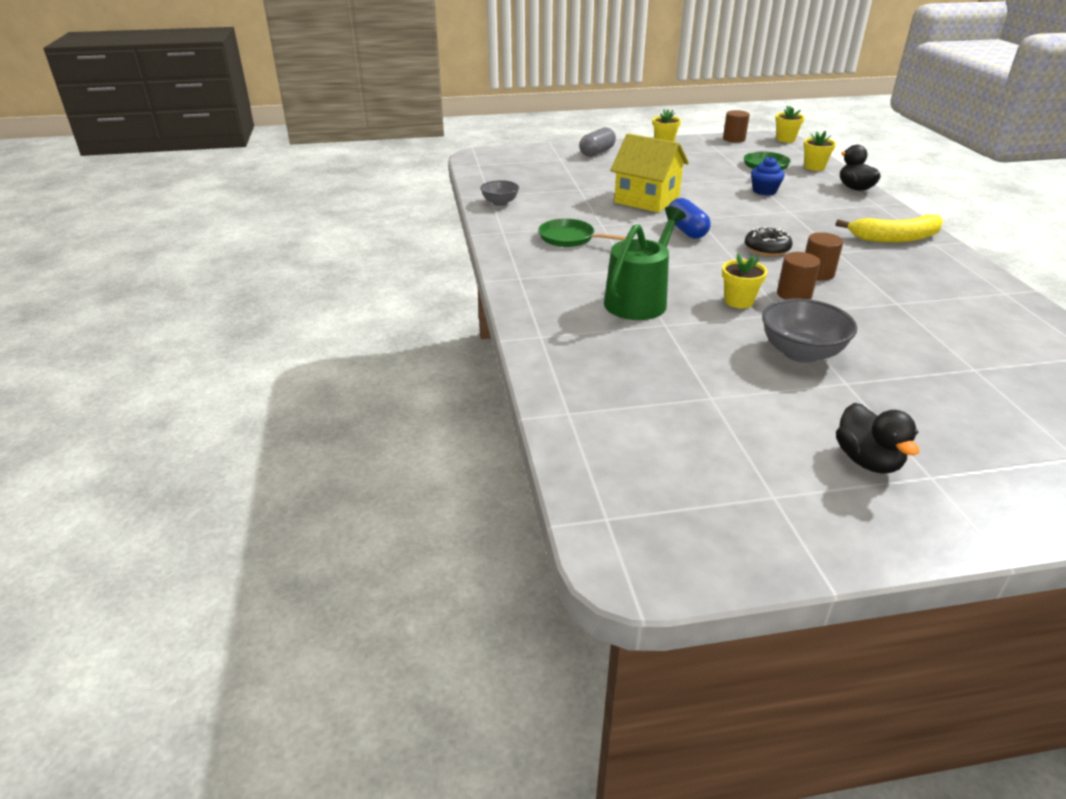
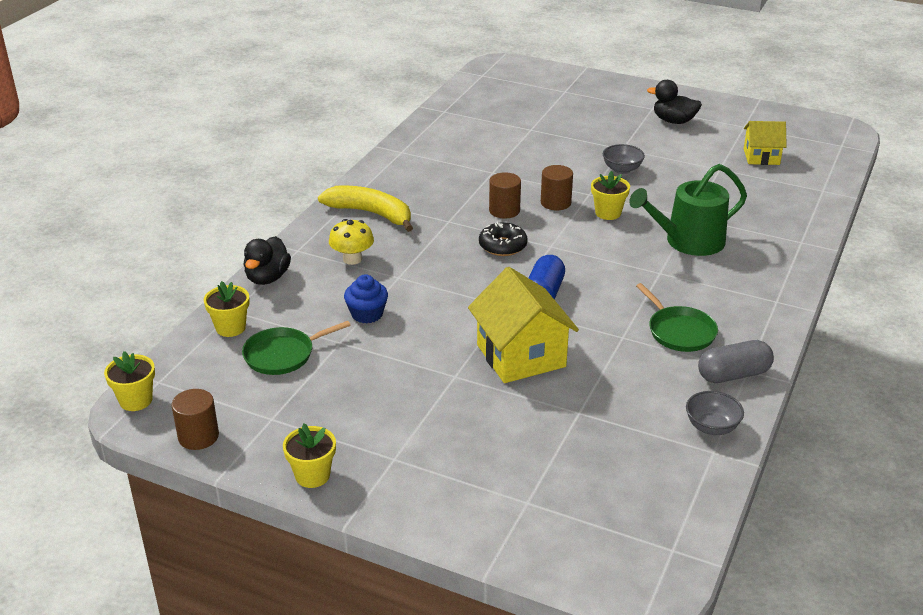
camera: 145 degrees left, 0 degrees up
(597, 152) = (449, 497): grey capsule -> grey capsule (733, 375)
(687, 440) = (761, 157): none -> yellow house
(801, 353) = (622, 169): grey bowl -> grey bowl, size x0.62
(837, 210) = (352, 259): none -> yellow mushroom
(867, 461) = (673, 121): black duck -> black duck turned 90 degrees counterclockwise

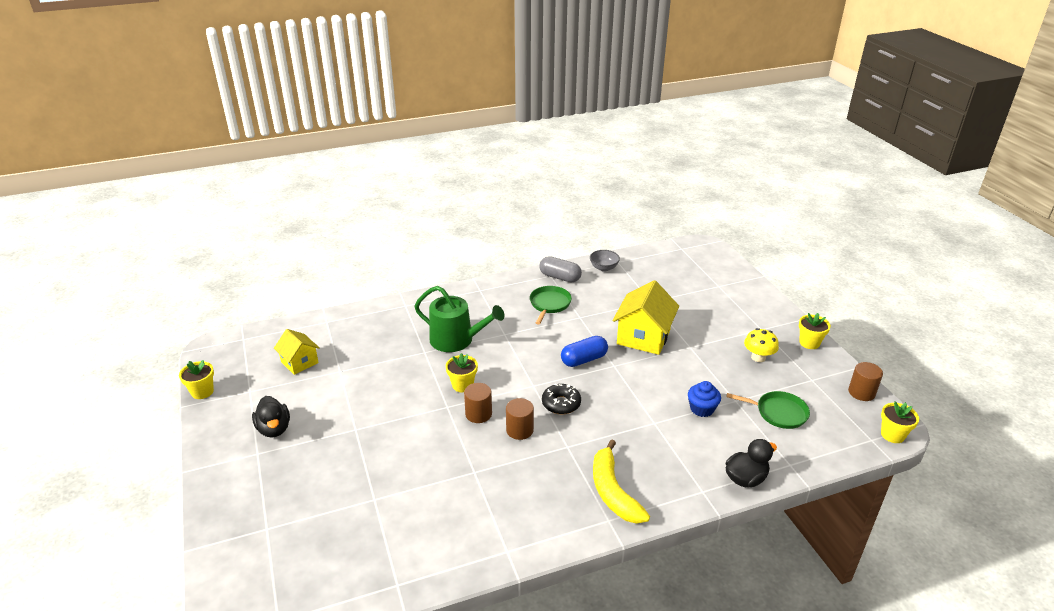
camera: 135 degrees left, 0 degrees up
(230, 328) = (800, 452): yellow flower pot -> yellow flower pot (202, 392)
(352, 259) = (670, 457): yellow mushroom -> yellow mushroom (758, 357)
(622, 169) = (392, 411): grey bowl -> none

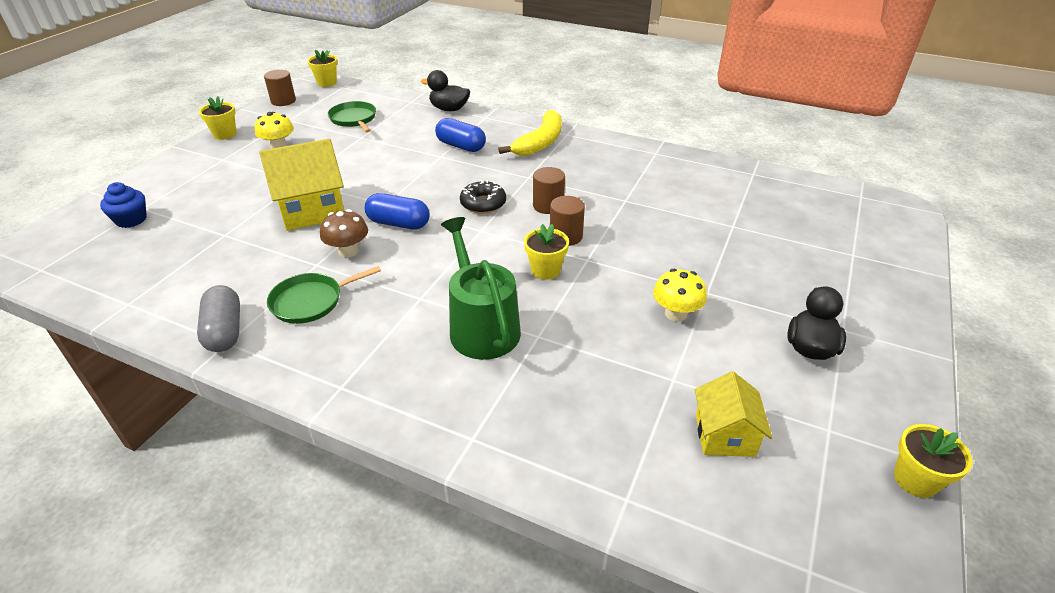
camera: 135 degrees left, 5 degrees up
(364, 404) = (675, 314): none -> yellow mushroom
(578, 331) = (348, 251): none -> brown mushroom
(604, 268) = (159, 306): grey bowl -> none
(659, 442) = (461, 146): none -> blue capsule
(702, 409) = (392, 145): blue cupcake -> blue cupcake (131, 219)

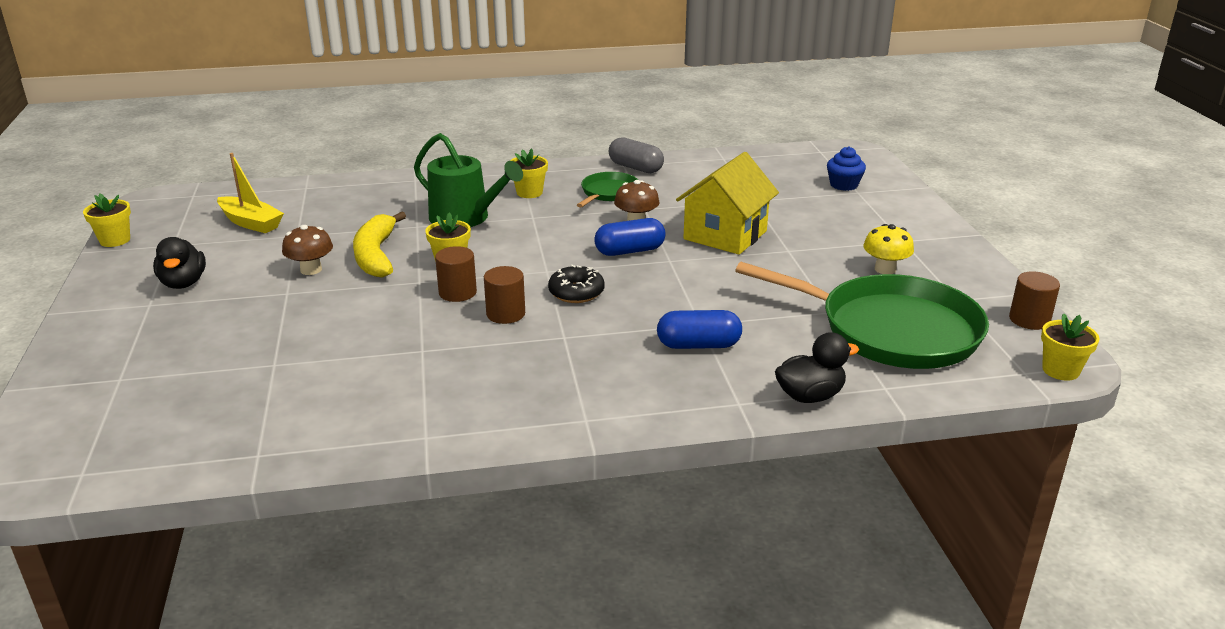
camera: 145 degrees right, 10 degrees down
(225, 134) = (969, 260): yellow flower pot -> yellow flower pot (529, 193)
(354, 119) = (890, 330): green pan -> green pan, size x2.09
(540, 142) = (606, 390): yellow banana -> yellow banana (376, 255)
(675, 314) = (311, 270): yellow mushroom -> brown mushroom
(724, 435) = (251, 223): yellow house -> yellow boat

